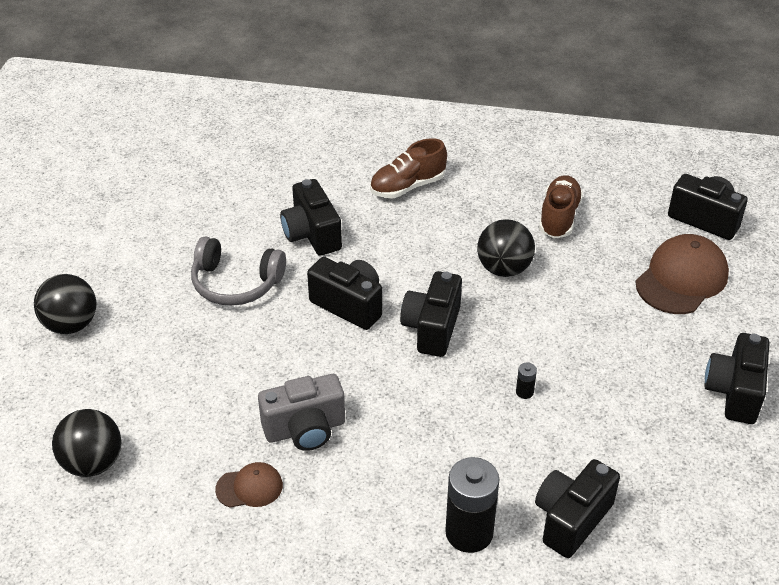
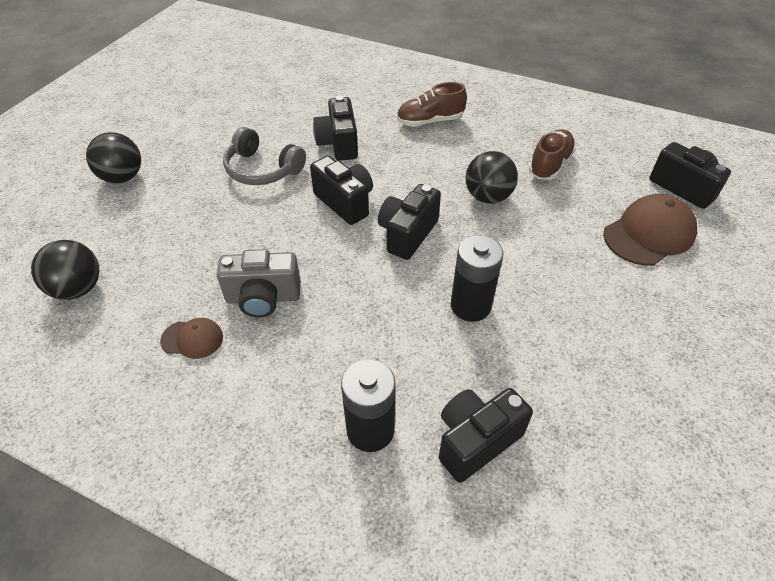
camera: 15 degrees right, 5 degrees up
(524, 392) = (470, 306): black battery -> black battery, size x2.41
(734, 392) = (677, 348): black camera -> none

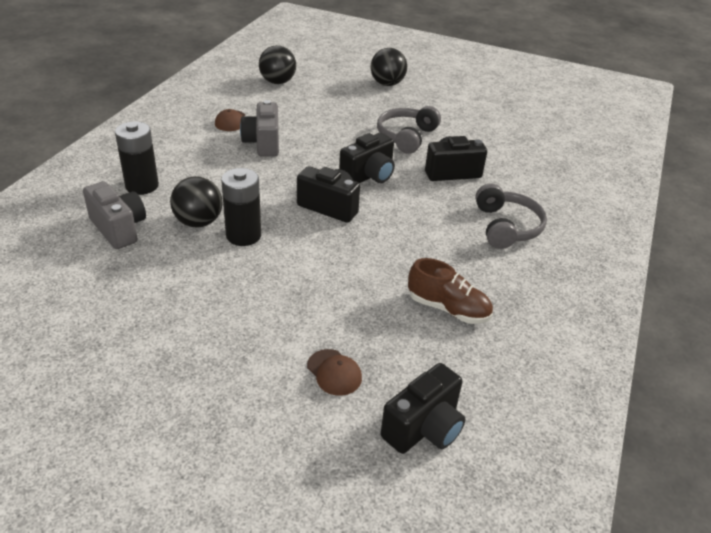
camera: 85 degrees right, 10 degrees down
(430, 121) = (506, 227): brown shoe -> grey headphones
(475, 441) = (119, 228): black camera -> grey camera
(488, 197) = (385, 257): black ball -> black ball (198, 222)
(649, 234) = (334, 372): brown cap -> brown cap, size x0.53

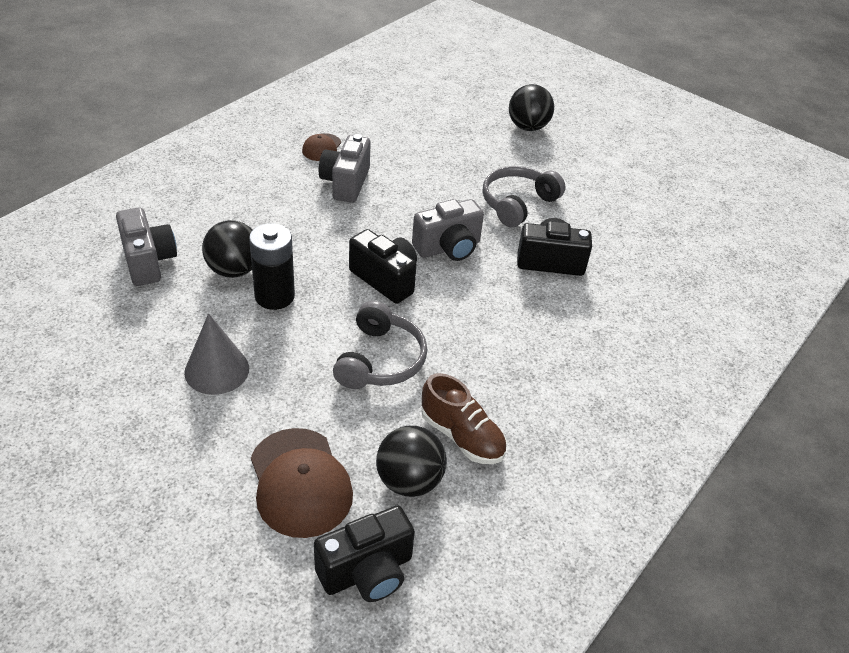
camera: 15 degrees right, 5 degrees up
(142, 186) = (192, 213): black battery -> none
(220, 301) = (217, 370): none -> grey cone
(277, 82) = (397, 104): black ball -> black ball (409, 481)
(334, 372) = (300, 482): brown cap -> brown cap, size x1.87
(368, 176) = (448, 248): black camera -> grey camera
(506, 227) = (582, 347): grey headphones -> grey headphones (380, 360)

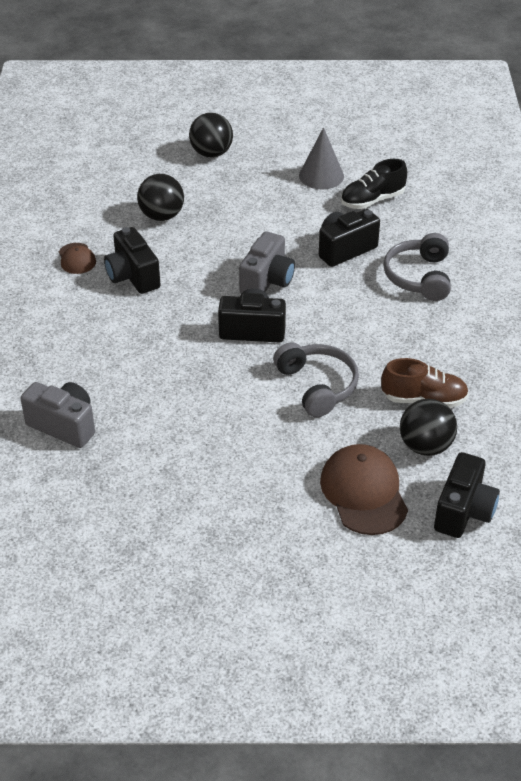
camera: 35 degrees left, 0 degrees up
(217, 370) = (219, 464): grey cone -> grey cone (321, 176)
(234, 270) = (137, 391): black ball -> black ball (162, 216)
(274, 296) = (192, 390): black battery -> none
(300, 482) = (364, 492): brown cap -> brown cap turned 135 degrees counterclockwise
(345, 183) = (133, 276): grey camera -> black camera
(517, 203) = (275, 219): grey headphones -> grey headphones (419, 277)
(627, 235) = (372, 200): none -> black shoe

